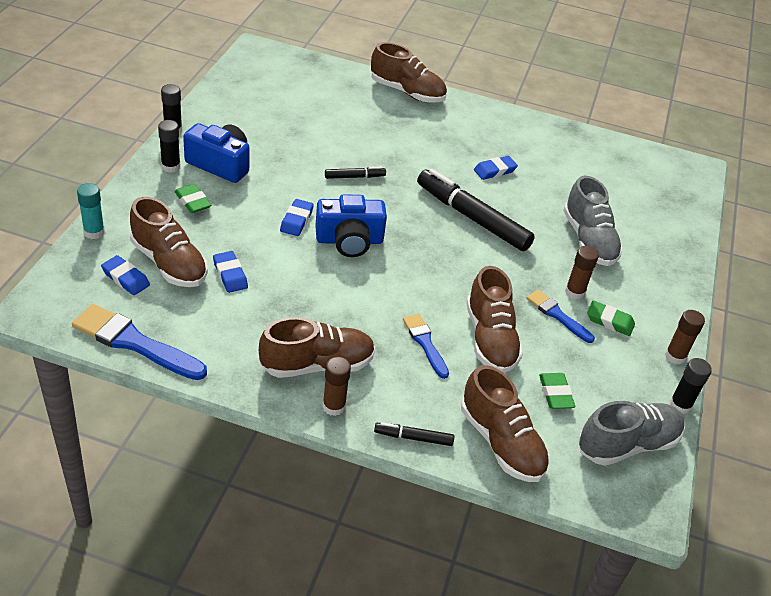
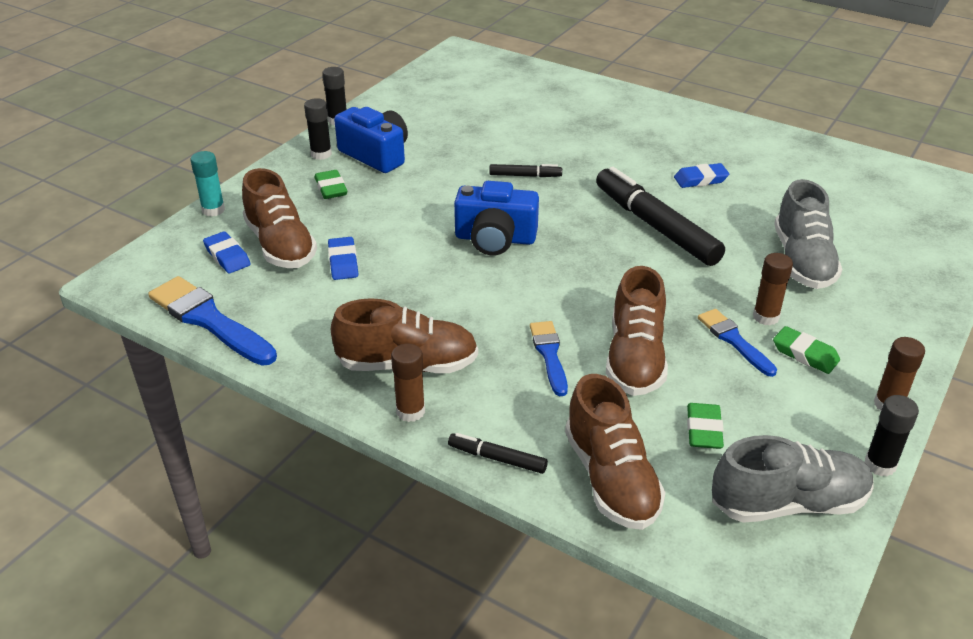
camera: 20 degrees right, 5 degrees down
(296, 220) = (440, 214): blue eraser -> none
(407, 92) = (618, 97): brown shoe -> none

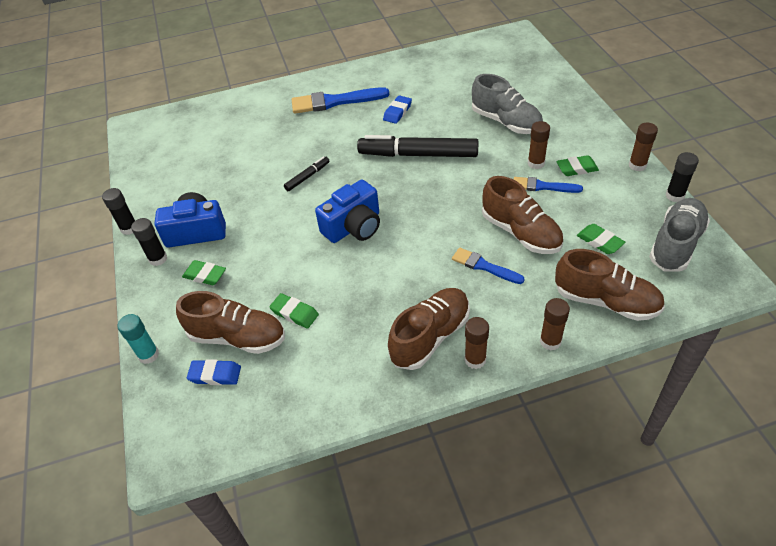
camera: 45 degrees left, 10 degrees up
(209, 320) = (278, 423): blue brush -> blue brush (335, 102)
(343, 262) = (294, 313): blue eraser -> green eraser
(497, 458) = (550, 341): black marker -> brown glue stick

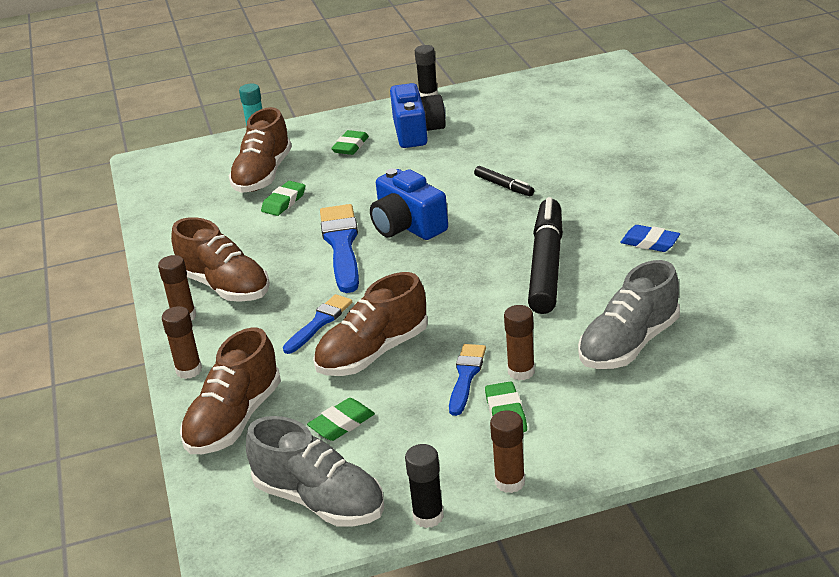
camera: 90 degrees right, 15 degrees down
(158, 259) = (380, 118): black glue stick -> none
(215, 375) = (223, 170): blue eraser -> none
(335, 102) = (672, 190): blue brush -> blue brush (341, 245)

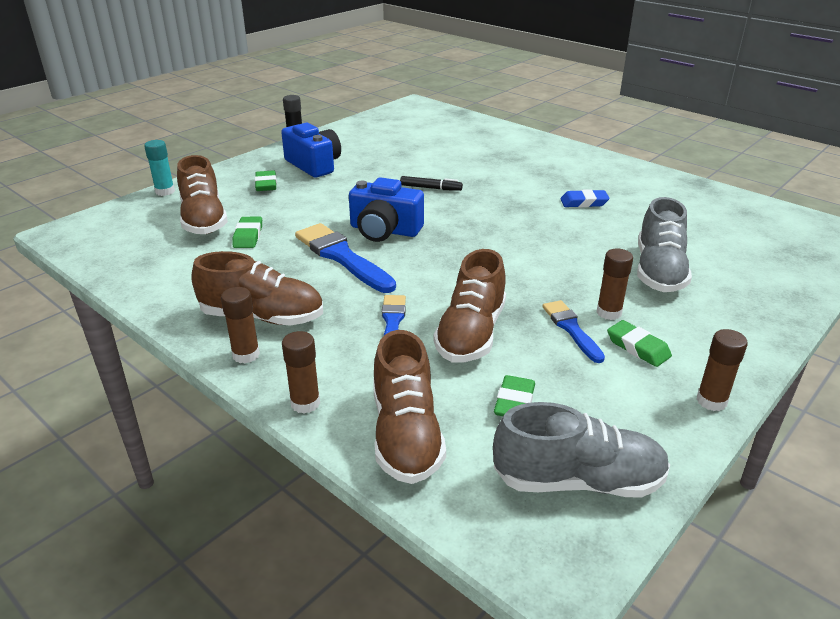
camera: 35 degrees left, 0 degrees up
(428, 516) = (687, 456): black glue stick -> none
(546, 265) = (530, 233): black marker -> none

